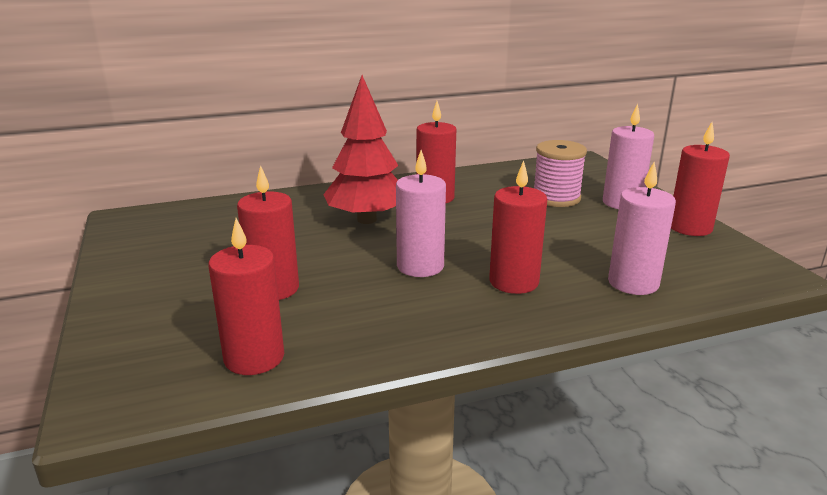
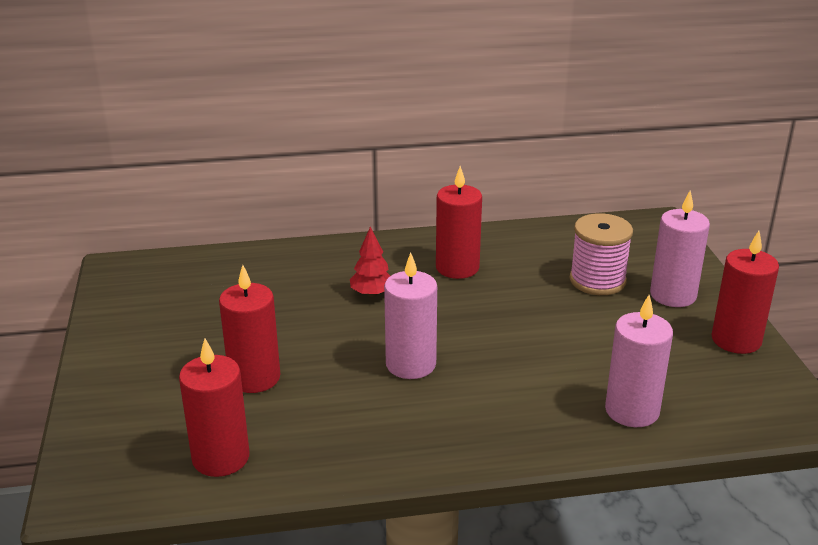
camera: 10 degrees right, 5 degrees up
(367, 219) = (372, 294): red tree -> red tree, size x0.49
(514, 282) = (503, 395): red candle -> none

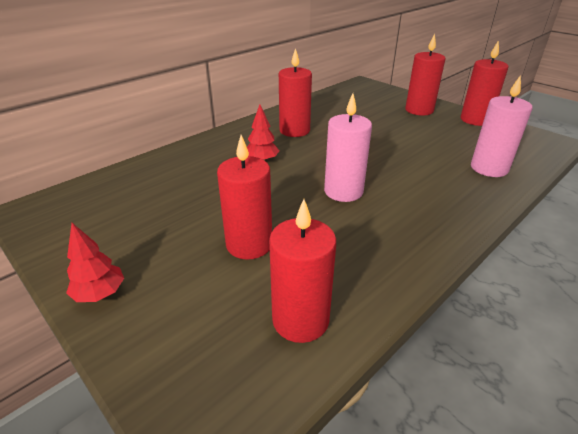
camera: 35 degrees left, 5 degrees up
(104, 366) = (100, 294): none -> red tree
(597, 280) = (376, 114): pink spool -> none
(673, 295) = (419, 110): pink candle -> red candle

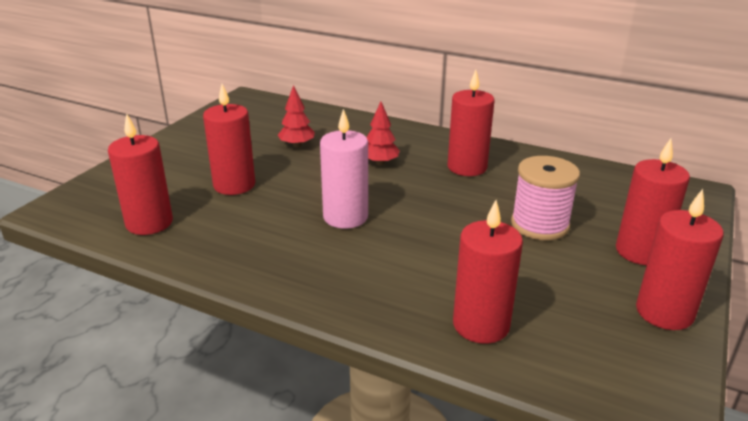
camera: 70 degrees right, 5 degrees down
(100, 294) = (164, 147): red tree -> red tree (297, 145)
(382, 127) = (540, 225): none -> pink spool
(489, 168) = (481, 325): pink candle -> red candle

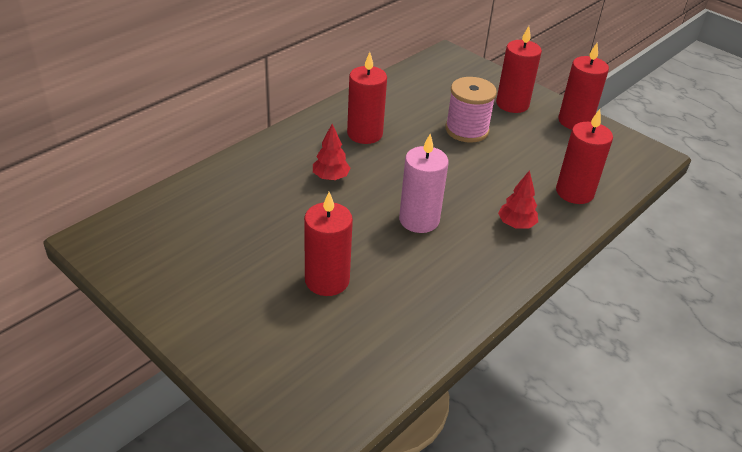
camera: 75 degrees left, 10 degrees up
(149, 223) = (378, 352): red candle -> none
(297, 145) = (260, 221): red tree -> red tree (516, 224)

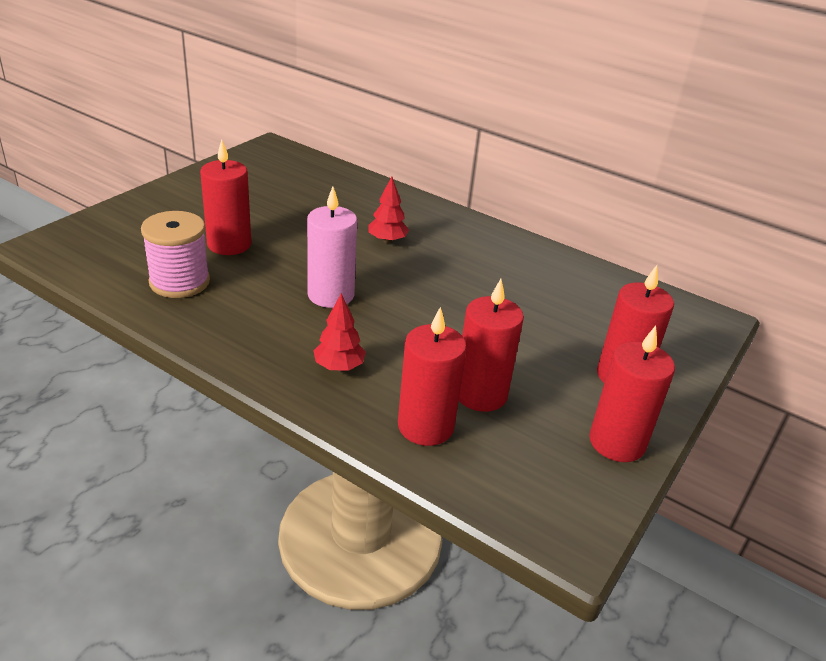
camera: 80 degrees right, 5 degrees down
(365, 134) = (477, 258): red candle -> red candle (480, 394)
(467, 130) = (528, 332): pink spool -> pink spool (179, 282)

